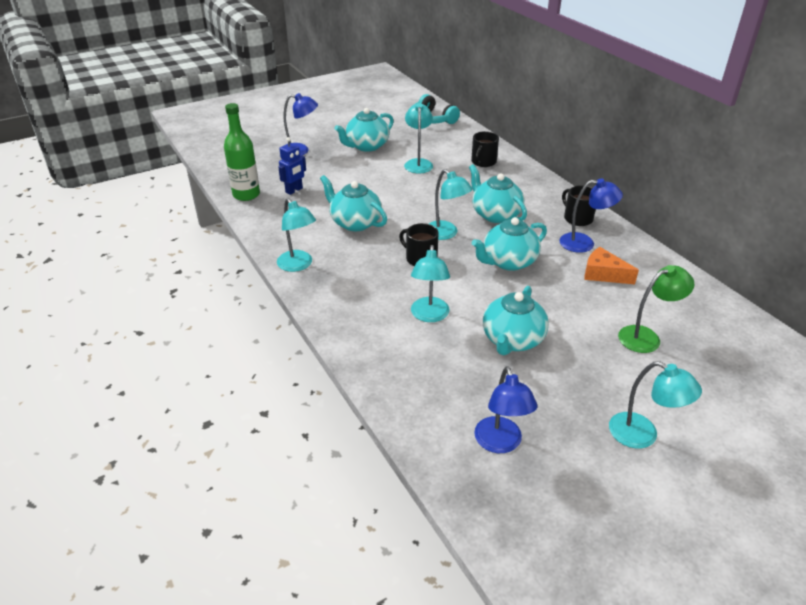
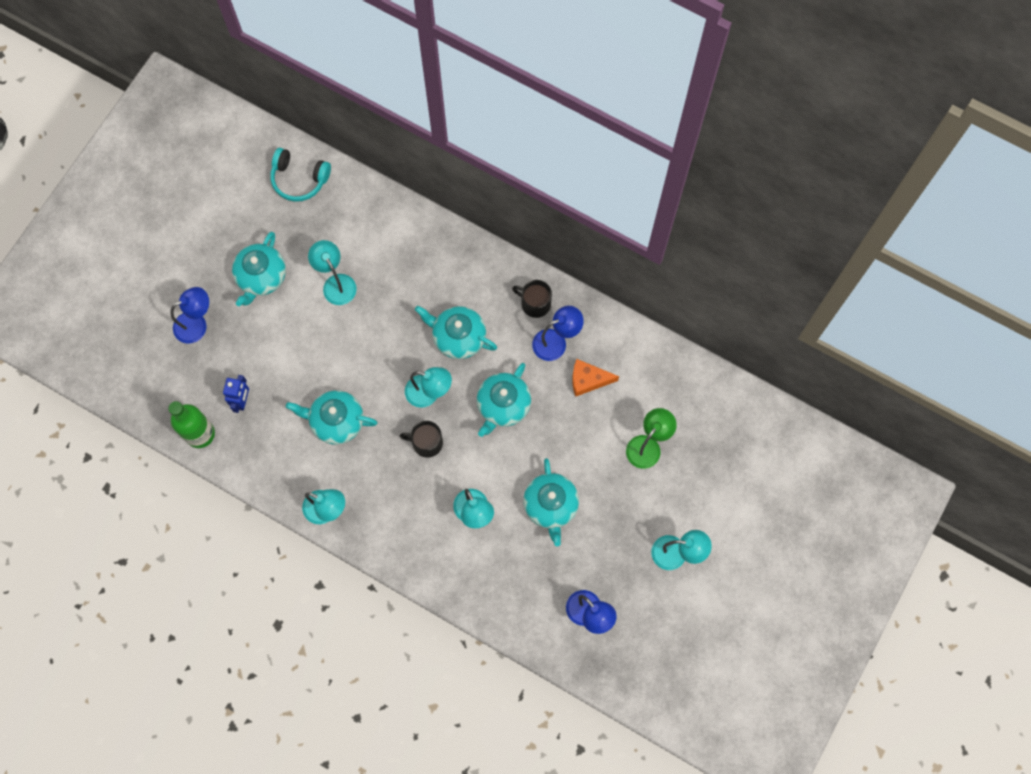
camera: 30 degrees left, 35 degrees up
(483, 162) = (401, 245): black mug -> none

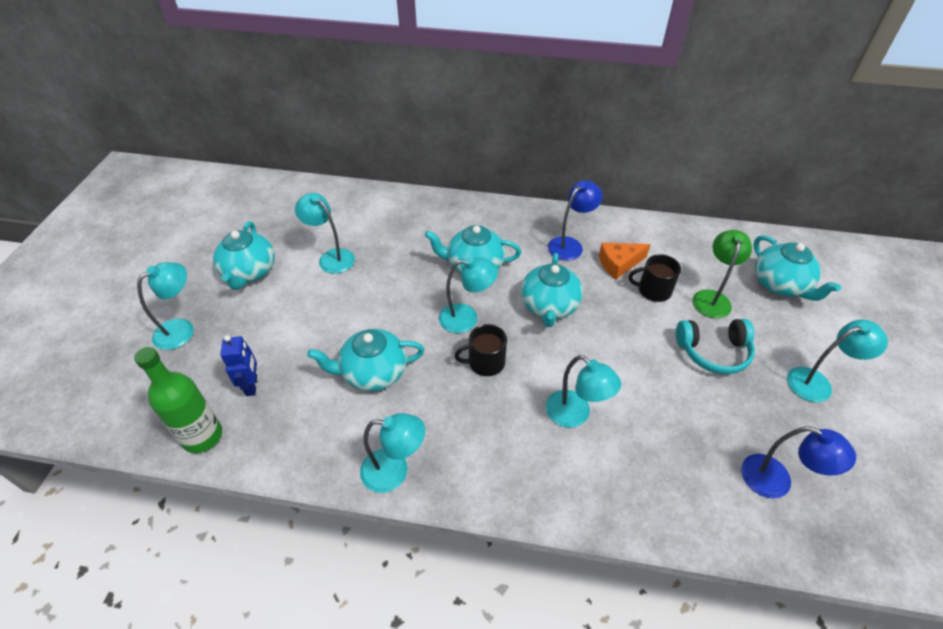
camera: 20 degrees left, 25 degrees down
(197, 324) = (182, 329): blue lamp -> turquoise lamp
(299, 179) = (271, 196): turquoise headphones -> turquoise headphones (713, 351)
(535, 303) = (533, 224): black mug -> black mug (653, 290)
(550, 505) = (655, 380): turquoise teapot -> turquoise teapot (780, 284)

